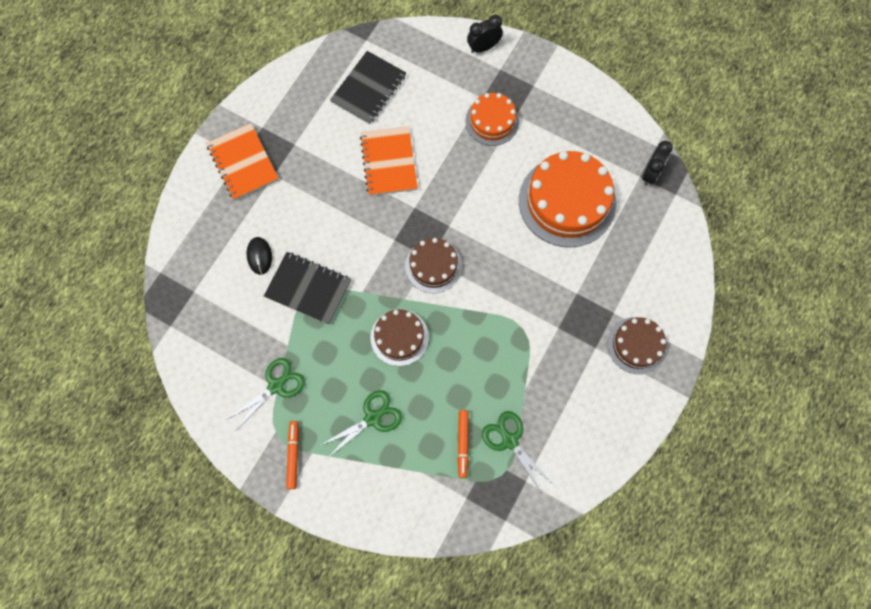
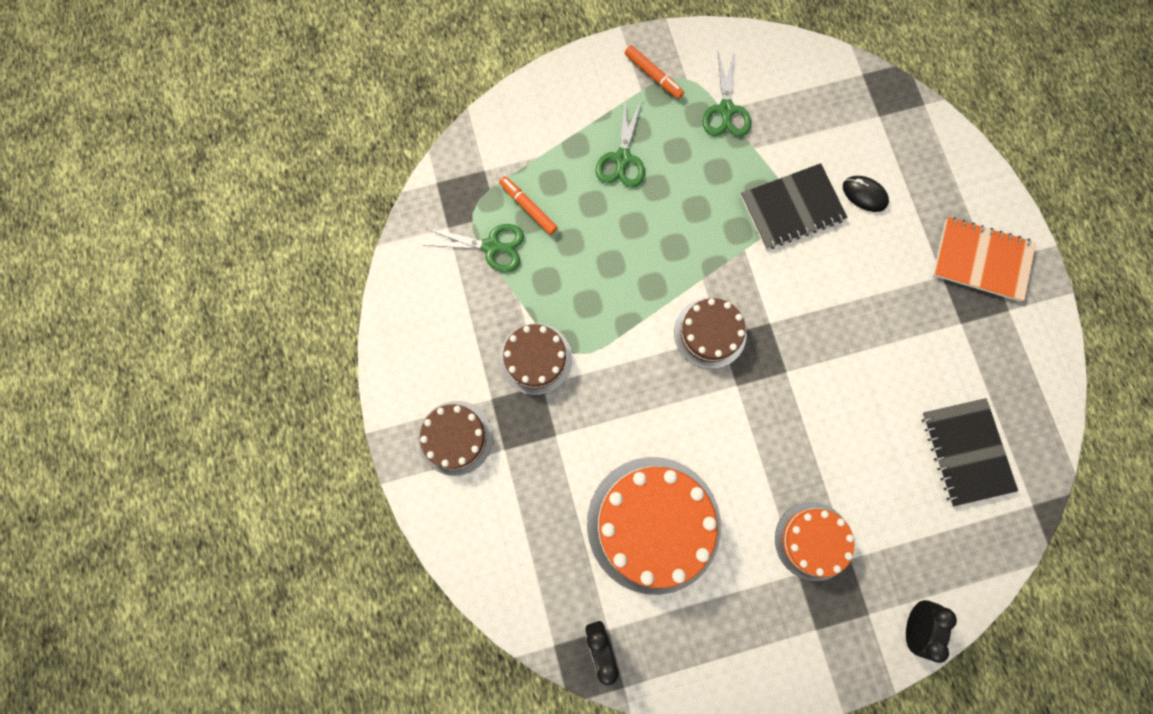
camera: 135 degrees right, 5 degrees up
(389, 162) = (859, 393): orange notebook -> none
(399, 337) = (671, 242): brown cake -> brown cake (535, 359)

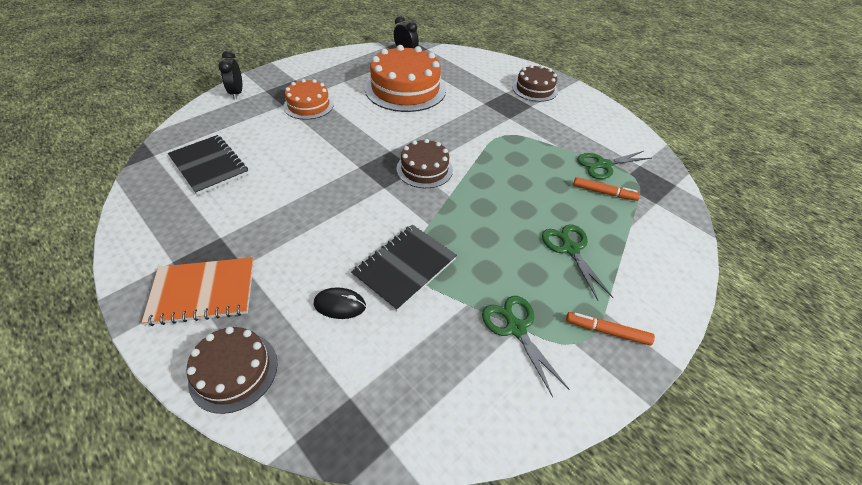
camera: 150 degrees right, 30 degrees down
(535, 359) = (523, 126): brown cake -> brown cake (234, 371)

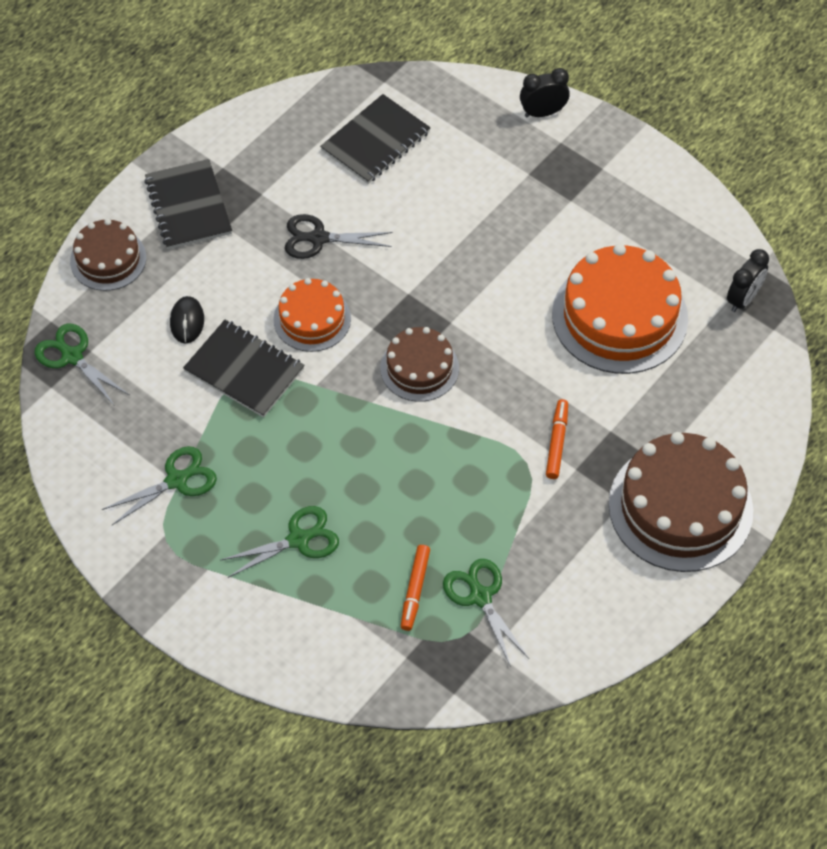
camera: 85 degrees right, 10 degrees up
(203, 292) = (188, 206): orange notebook -> black notebook
(286, 207) = (318, 238): none -> black scissors
(308, 105) = (536, 204): orange cake -> orange cake (312, 319)
(352, 418) = (72, 356): none -> green scissors
(534, 89) = (680, 507): brown cake -> brown cake, size x1.75
(607, 331) = (182, 567): orange marker -> orange marker (557, 442)

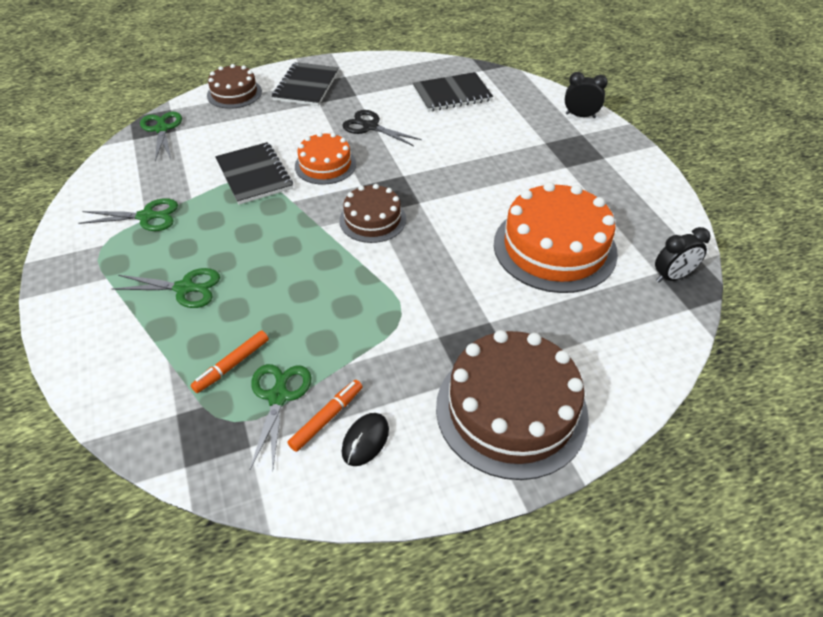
camera: 30 degrees right, 10 degrees down
(187, 321) = (246, 137): black mouse -> black mouse (365, 440)
(557, 442) = (437, 310): orange marker -> orange marker (327, 418)

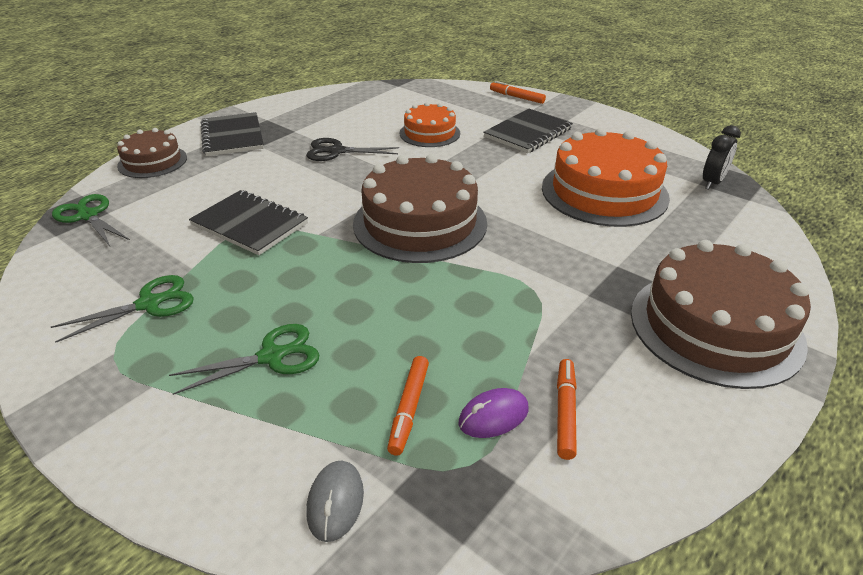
camera: 30 degrees left, 10 degrees down
(140, 403) = (335, 502): none -> grey mouse
(278, 397) = (493, 416): green scissors -> purple mouse
(325, 165) = (322, 193): orange cake -> orange cake (429, 133)
(365, 440) = (624, 414): black mouse -> none
(372, 219) = (420, 223): brown cake -> brown cake, size x1.75
(452, 94) = (389, 108): black notebook -> black notebook (528, 133)
(580, 116) = (516, 97): black clock -> orange marker

